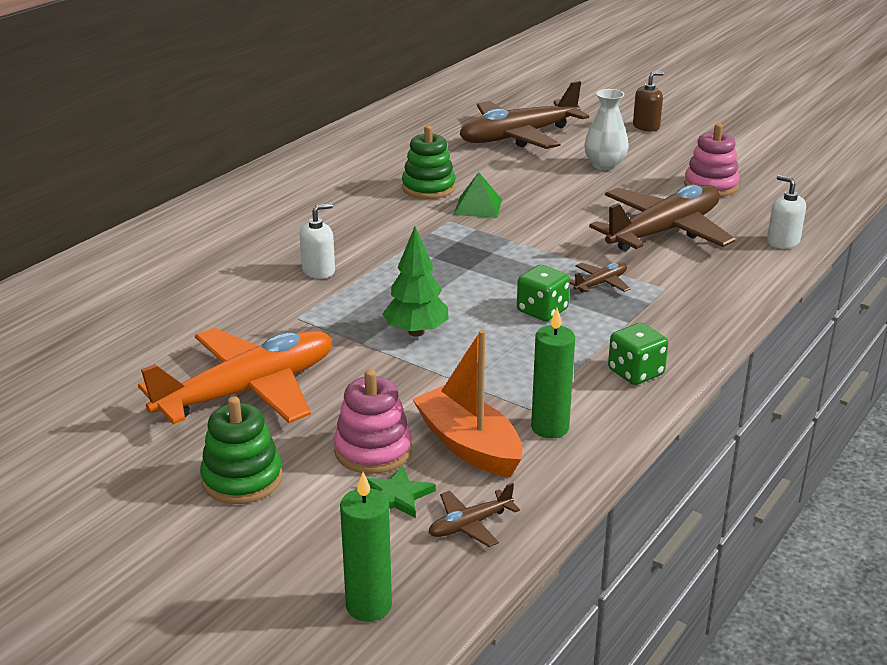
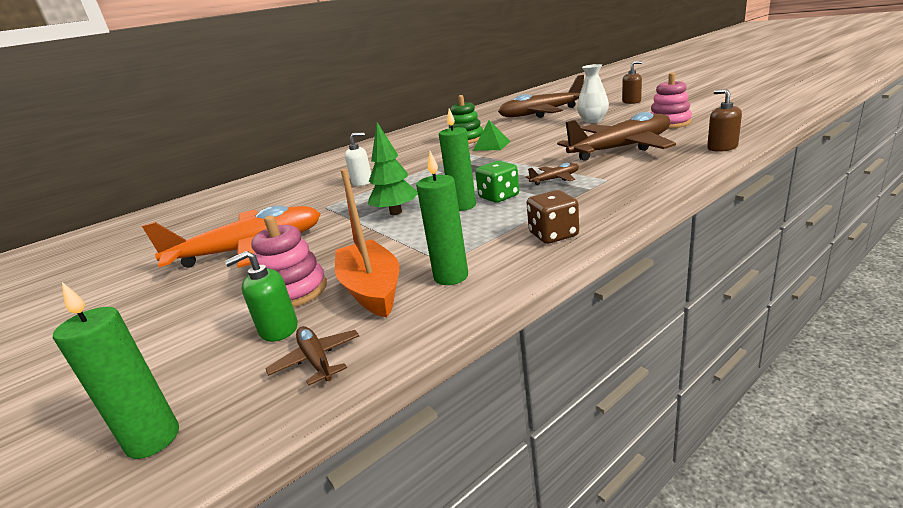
camera: 20 degrees right, 5 degrees down
(242, 479) = (180, 310): green stacking toy -> none
(397, 496) = (278, 329): green star -> green soap dispenser
(470, 525) = (316, 360): brown plane -> brown plane turned 75 degrees clockwise
(503, 324) = (463, 206): none -> green candle
(635, 372) = (553, 235): green dice -> brown dice
(782, 242) = (722, 148): white soap dispenser -> brown soap dispenser

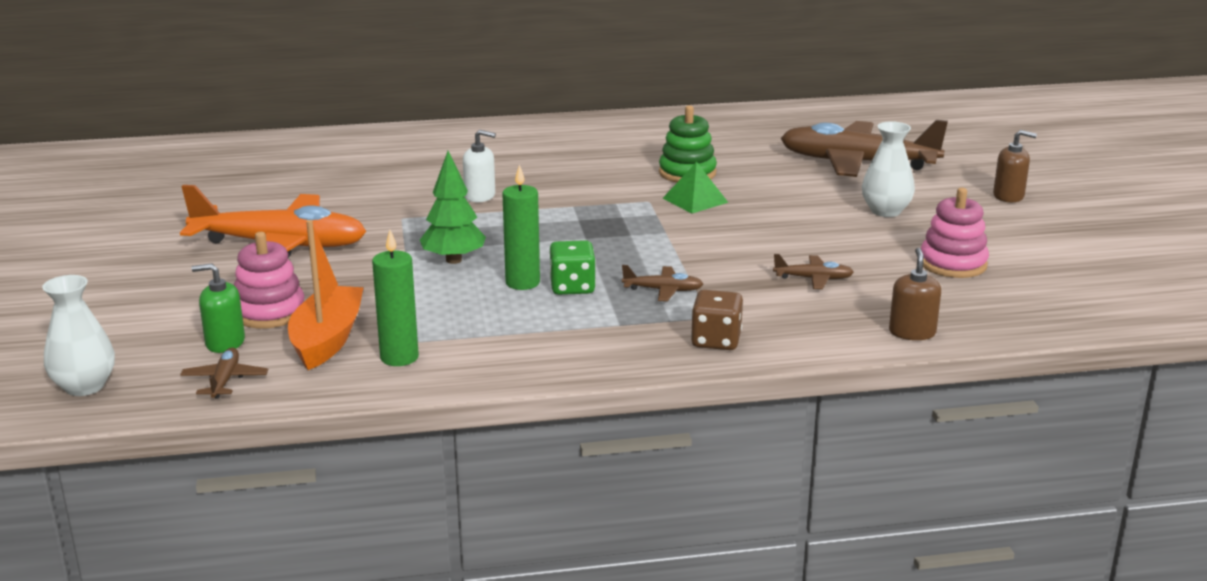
camera: 25 degrees right, 0 degrees up
(153, 439) = (84, 386): green candle -> white vase
(553, 235) = (541, 357): brown dice -> brown dice (716, 341)
(621, 148) = (813, 279): brown plane -> brown plane, size x0.41

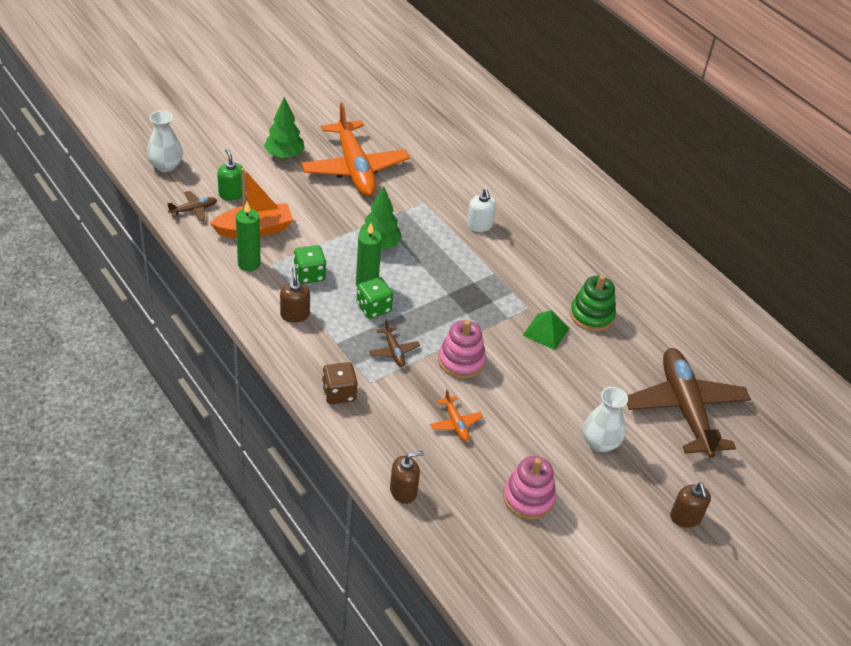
camera: 60 degrees right, 20 degrees up
(188, 287) = (284, 155): none -> green tree
(269, 312) = (273, 196): pink stacking toy -> pink stacking toy (461, 361)
(466, 317) = (309, 274): none -> green dice
(539, 343) = (295, 314): none -> brown soap dispenser
(813, 279) = (455, 423): brown plane -> orange plane

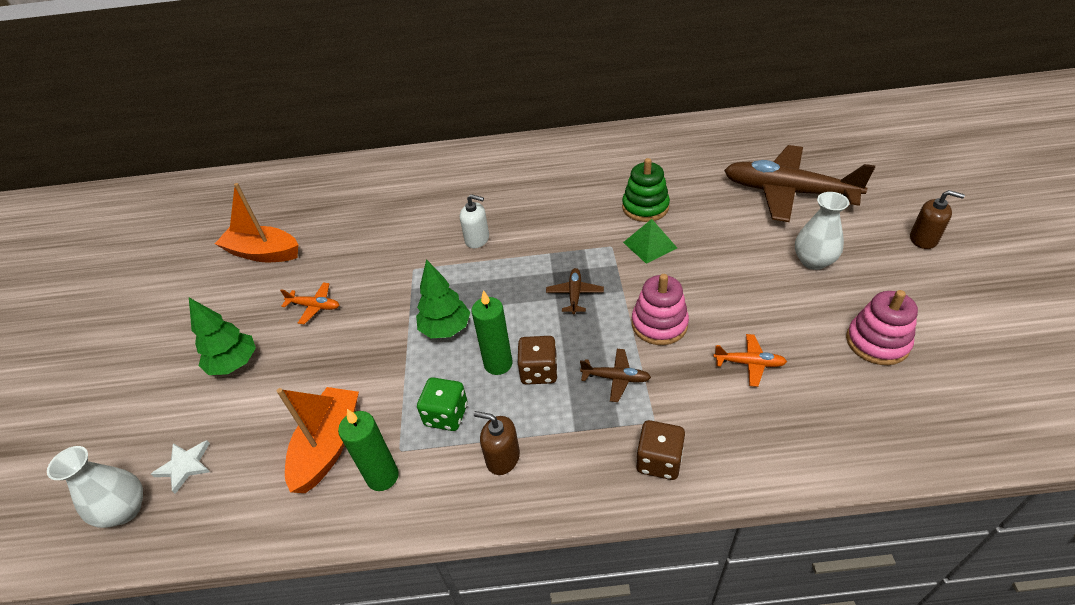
camera: 50 degrees left, 0 degrees up
(194, 209) = (236, 506): brown plane -> brown plane (575, 294)
(204, 174) = (185, 466): none -> white star
(232, 194) = (247, 447): green soap dispenser -> none
(354, 168) = (314, 306): orange plane -> orange plane, size x0.41
(373, 308) = (539, 371): green dice -> brown dice
(384, 116) = (263, 253): none -> orange boat
(403, 491) = (842, 454): brown soap dispenser -> none

